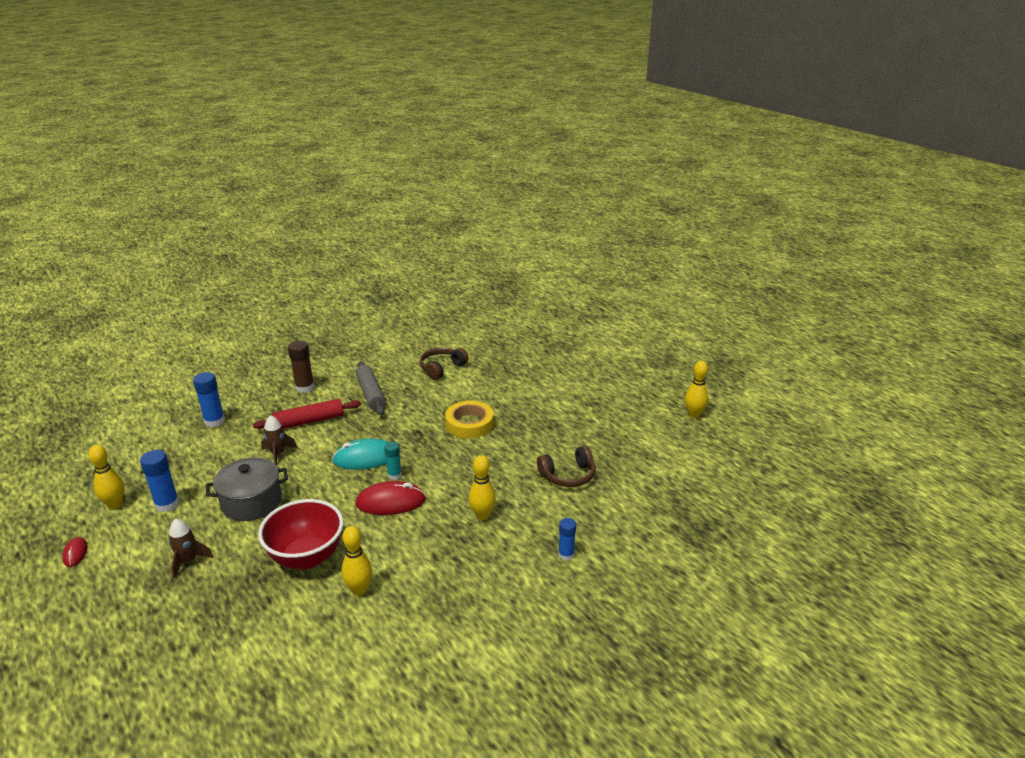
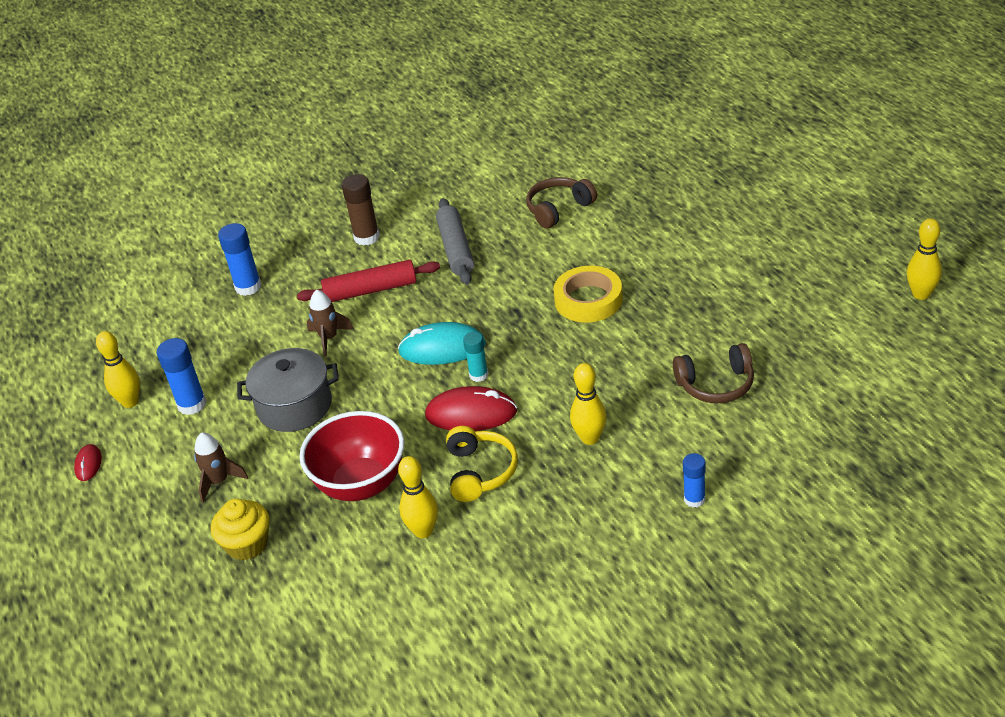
camera: 15 degrees right, 10 degrees up
(211, 609) = (247, 544): none -> yellow cupcake
(401, 543) = (480, 472): none -> yellow headphones

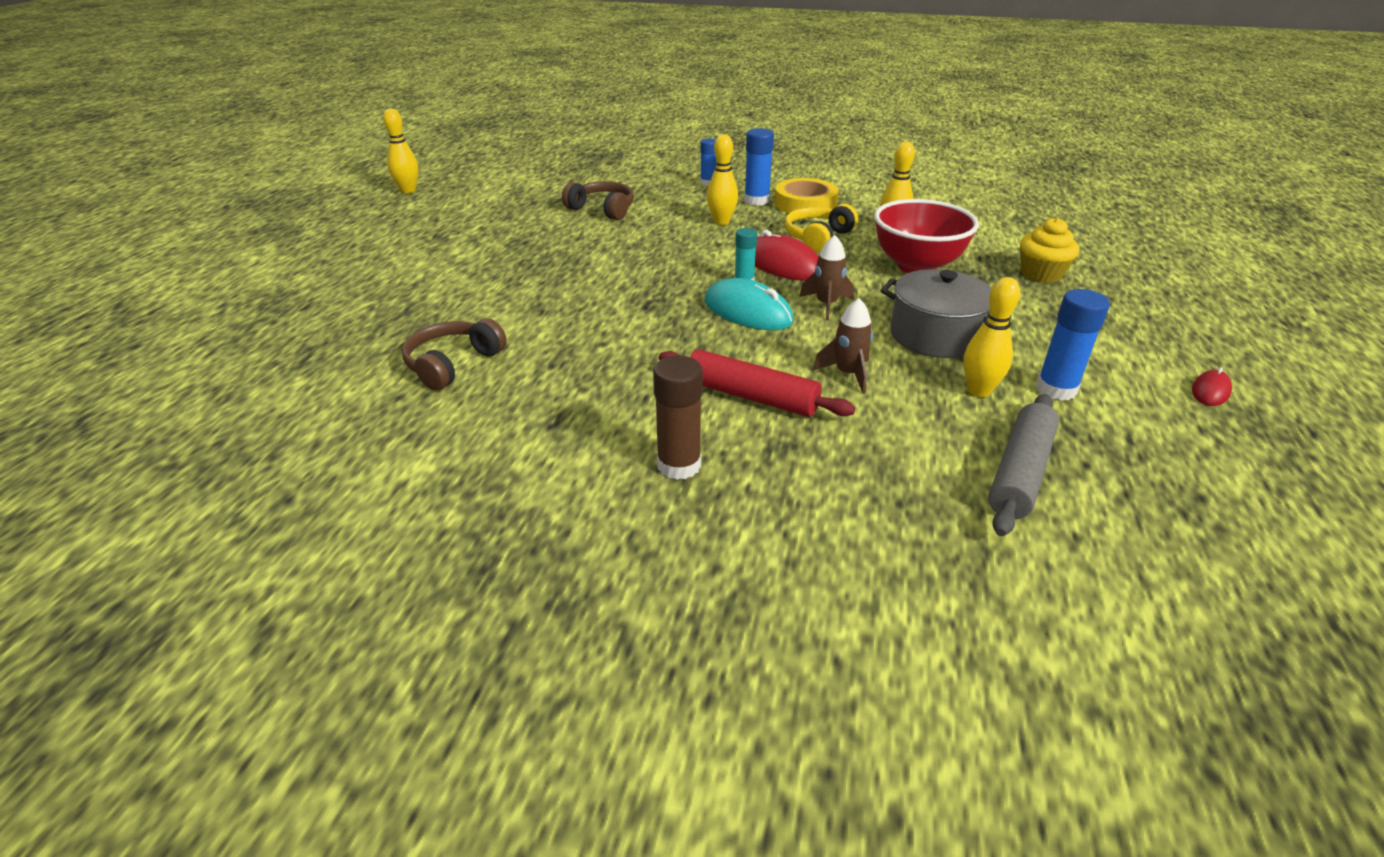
camera: 145 degrees left, 5 degrees down
(130, 402) = (1143, 429): yellow bowling pin -> yellow bowling pin (979, 391)
(219, 481) = (1050, 317): brown rocket -> brown rocket (826, 305)
(248, 287) = (902, 492): blue glue stick -> blue glue stick (756, 200)
(456, 249) = (608, 386): grey rolling pin -> grey rolling pin (1020, 472)
(559, 209) = (453, 364): brown headphones -> brown headphones turned 120 degrees clockwise
(588, 300) = (581, 283): yellow tape -> yellow tape (805, 204)

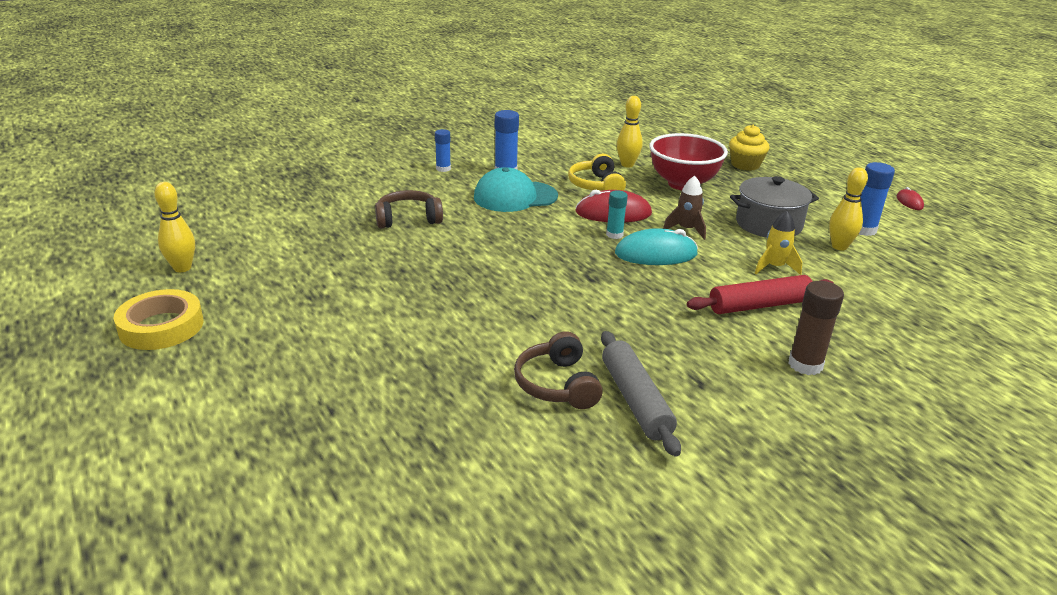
camera: 45 degrees left, 5 degrees down
(721, 222) = (515, 197): yellow bowling pin -> turquoise cap
(805, 204) = (541, 163): yellow tape -> yellow tape (161, 326)
(848, 374) = (774, 267): brown rocket -> yellow rocket
(1020, 472) = (924, 280): grey rolling pin -> grey rolling pin (635, 400)

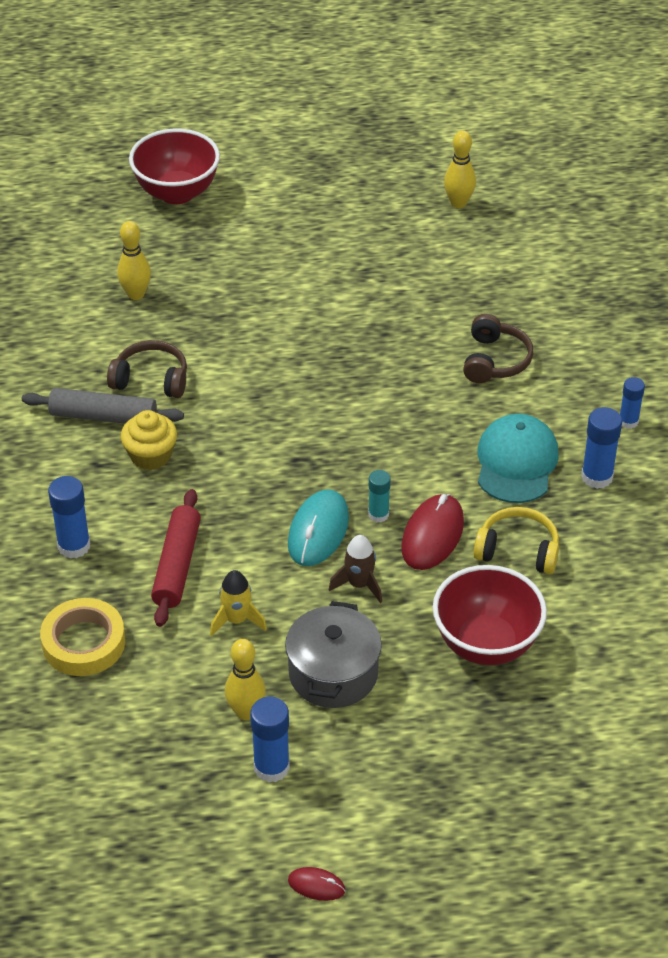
camera: 115 degrees right, 15 degrees up
(161, 326) = (362, 188): yellow tape -> yellow tape (83, 643)
(189, 470) = (177, 193): none -> red bowl
(627, 165) = (575, 612): yellow bowling pin -> yellow bowling pin (136, 294)
(745, 165) = (523, 755): yellow cupcake -> yellow cupcake (151, 455)
(805, 365) = (74, 546): brown glue stick -> blue glue stick

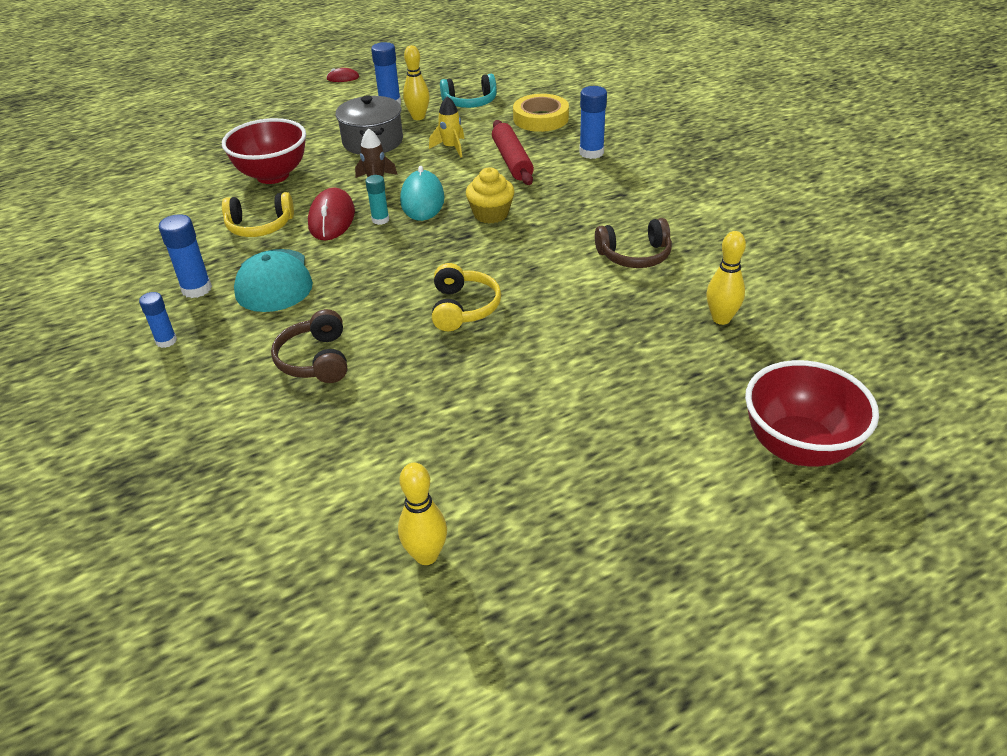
camera: 160 degrees right, 5 degrees down
(103, 416) = (647, 222): grey rolling pin -> none
(151, 455) = (585, 209): yellow cupcake -> yellow cupcake (491, 214)
(153, 723) = (470, 102): none -> turquoise headphones
(345, 372) = (463, 308): none -> yellow headphones

